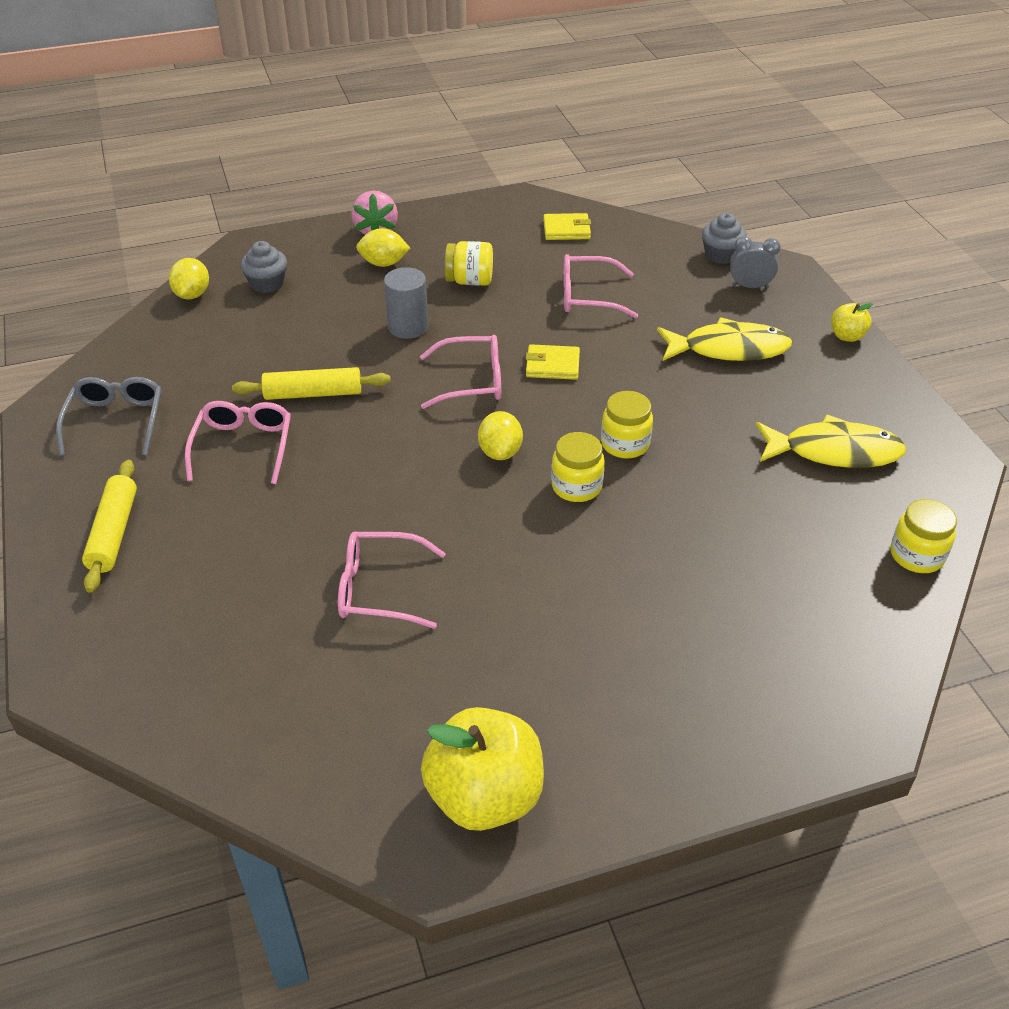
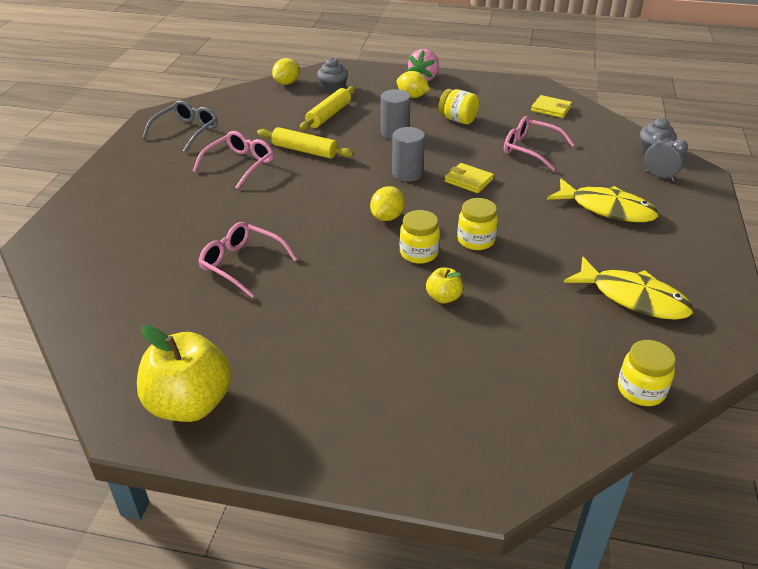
camera: 30 degrees right, 5 degrees down
(113, 533) = (132, 184): yellow rolling pin -> yellow rolling pin (328, 115)
(473, 381) = (407, 173): pink glasses -> grey cylinder
(847, 336) = (712, 229): yellow apple -> yellow apple (443, 297)

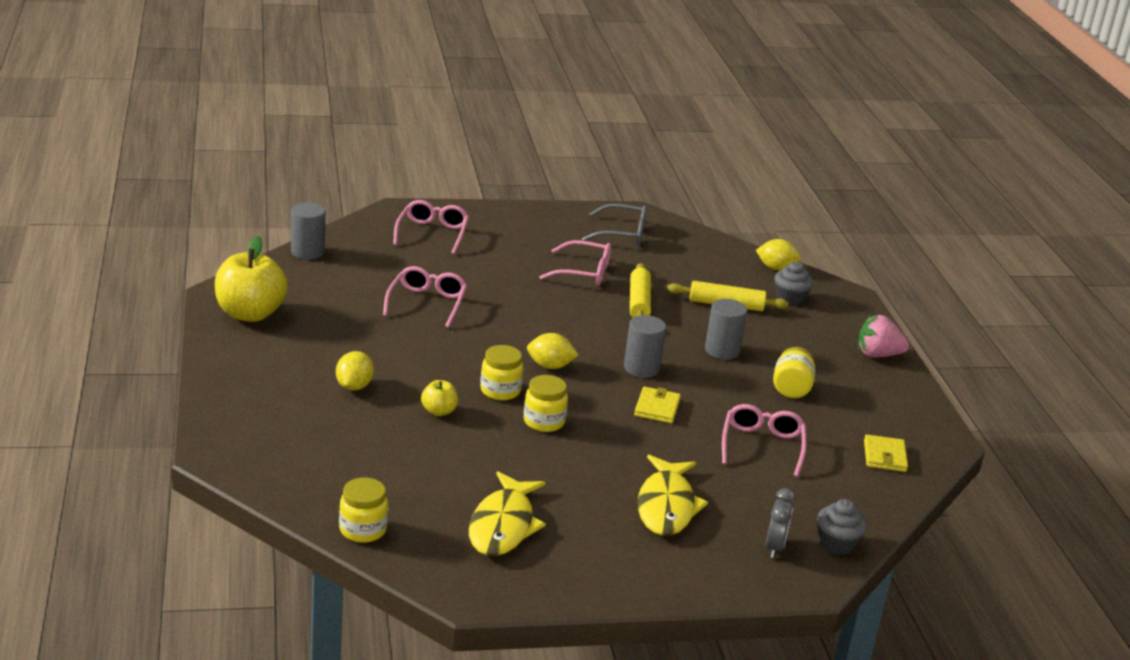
camera: 65 degrees right, 10 degrees down
(77, 329) = (307, 252): none -> grey cylinder
(105, 232) = (432, 233): none -> pink glasses
(412, 96) = (821, 352): yellow lemon -> yellow lemon (354, 386)

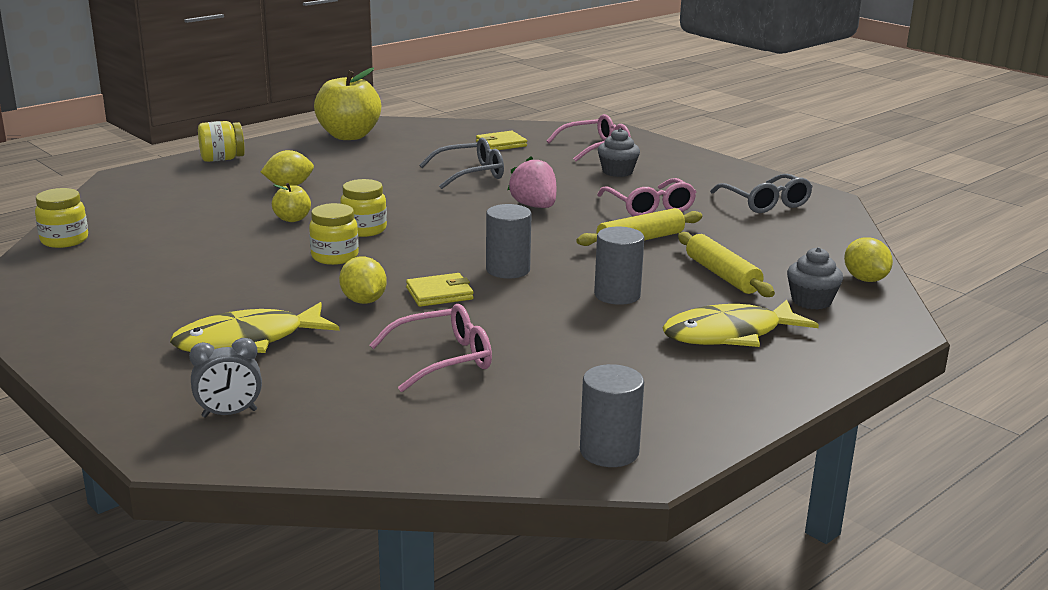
camera: 60 degrees right, 5 degrees down
(307, 252) = (479, 126): grey cylinder -> grey cylinder (609, 451)
(427, 303) = (471, 174): pink glasses -> grey glasses
(503, 526) = (127, 284): yellow fish -> yellow fish (729, 334)
(550, 366) = (442, 236): yellow lemon -> yellow lemon (363, 301)
(791, 389) = (599, 346): yellow jar -> yellow jar (222, 159)
(837, 543) = (281, 448): grey cupcake -> grey cupcake (617, 172)
(877, 355) = (782, 377): pink strawberry -> pink strawberry (534, 206)
(884, 456) = (532, 435): yellow wallet -> yellow wallet (501, 144)

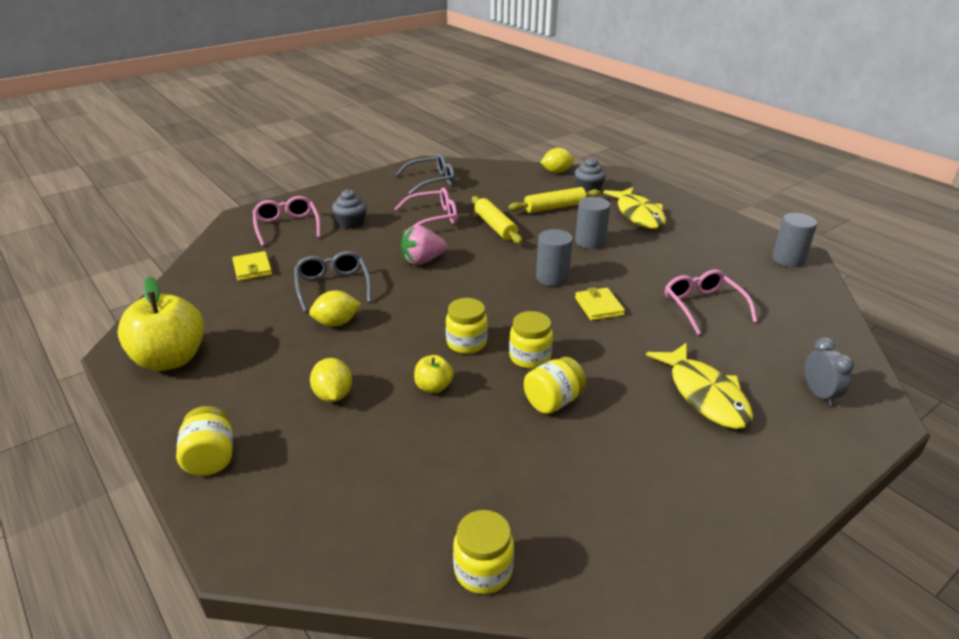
camera: 85 degrees left, 10 degrees up
(257, 266) = (553, 401): none -> yellow jar
(363, 301) = (618, 340): yellow lemon -> yellow lemon (336, 323)

